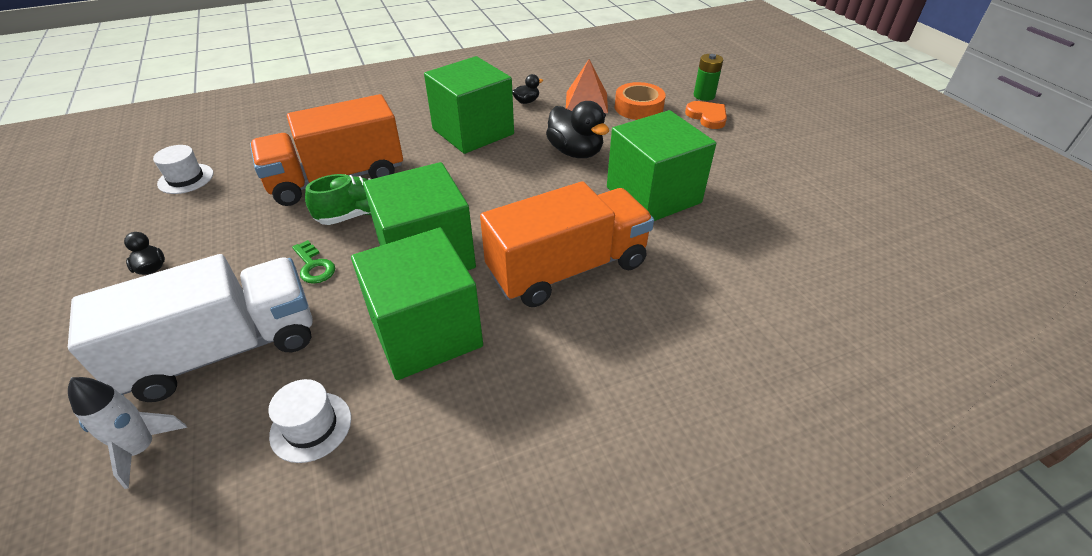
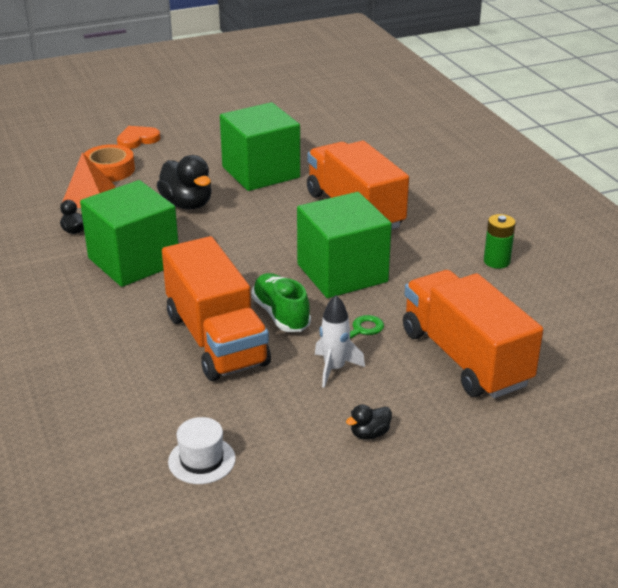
camera: 90 degrees left, 10 degrees down
(142, 448) = (561, 373): white rocket -> white rocket (334, 369)
(224, 350) = (465, 358): white truck -> orange truck
(311, 426) = (521, 303): white hat -> none
(426, 332) = (429, 266): green cube -> none
(575, 152) = (187, 204): black duck -> black duck turned 90 degrees clockwise
(704, 96) = (95, 137): green battery -> green battery (496, 261)

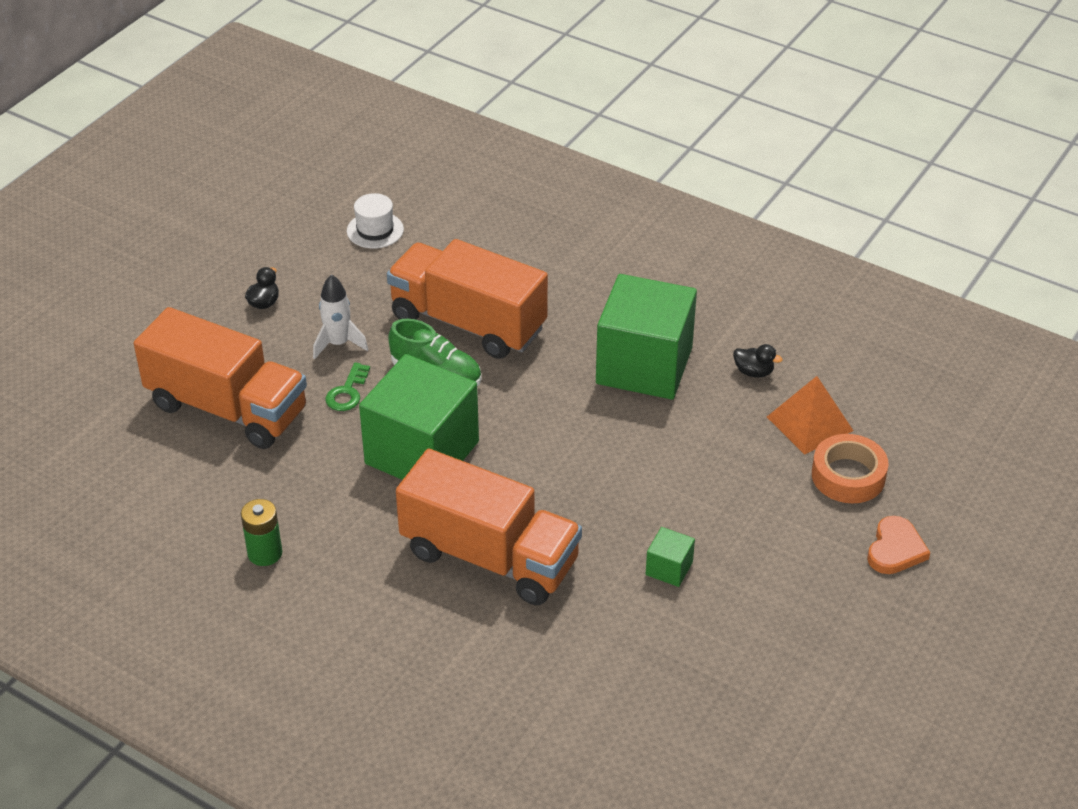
camera: 145 degrees right, 10 degrees up
(187, 204) = (689, 468): black duck -> none
(261, 172) = (669, 568): green cube -> green cube, size x0.41

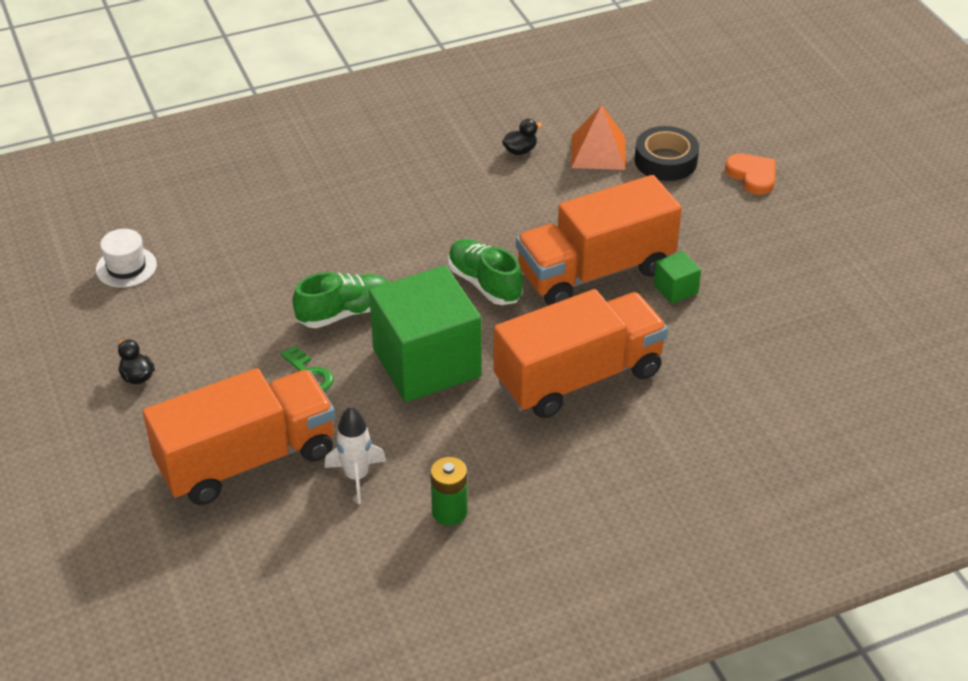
camera: 55 degrees left, 0 degrees up
(338, 344) = (243, 353): white rocket -> white rocket (356, 476)
(468, 323) = (304, 267): orange truck -> orange truck (595, 271)
(552, 438) = (484, 283): none -> green shoe
(644, 366) = (456, 199): green cube -> none
(848, 476) = (665, 161): orange tape -> black tape

